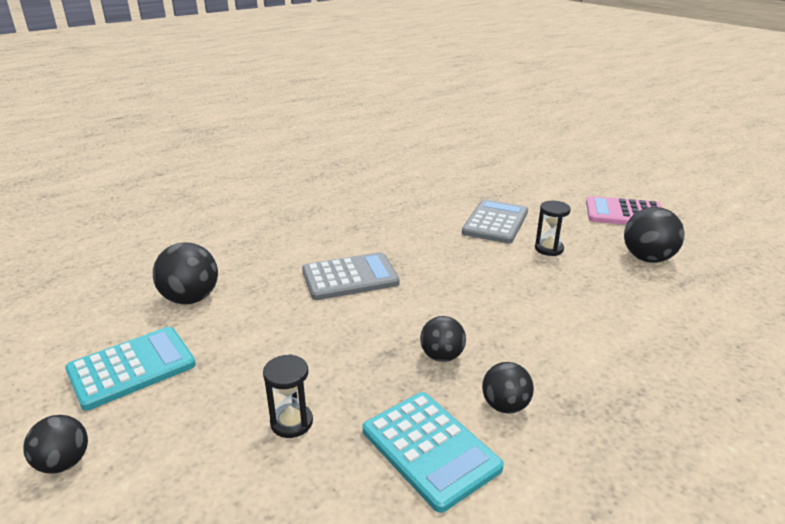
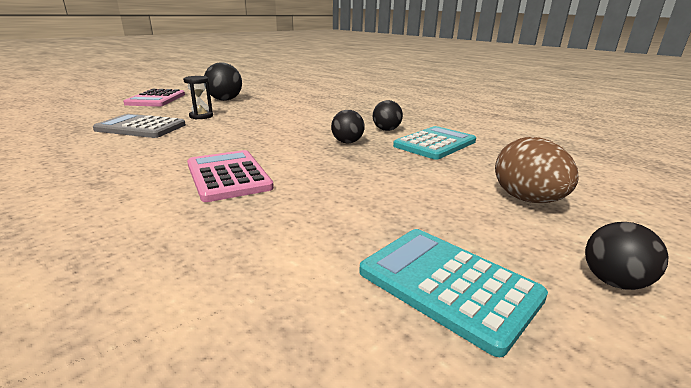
camera: 100 degrees left, 5 degrees down
(191, 298) = (269, 277): black ball -> none
(212, 476) = (527, 200): none -> brown egg
(291, 422) = (449, 180): black hourglass -> none
(350, 277) = (228, 176): grey calculator -> pink calculator

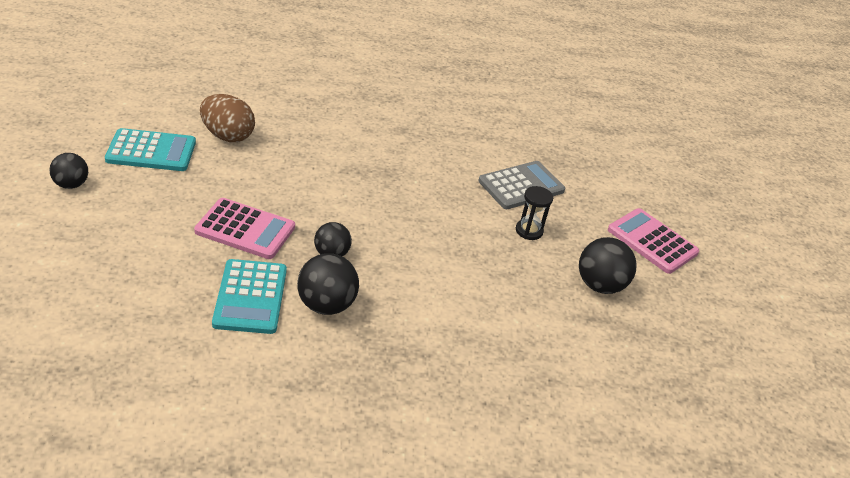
camera: 130 degrees right, 15 degrees up
(228, 176) = (347, 167): pink calculator -> pink calculator (245, 229)
(386, 130) = (326, 305): black ball -> black ball, size x1.54
(527, 200) = (128, 236): brown egg -> brown egg (227, 136)

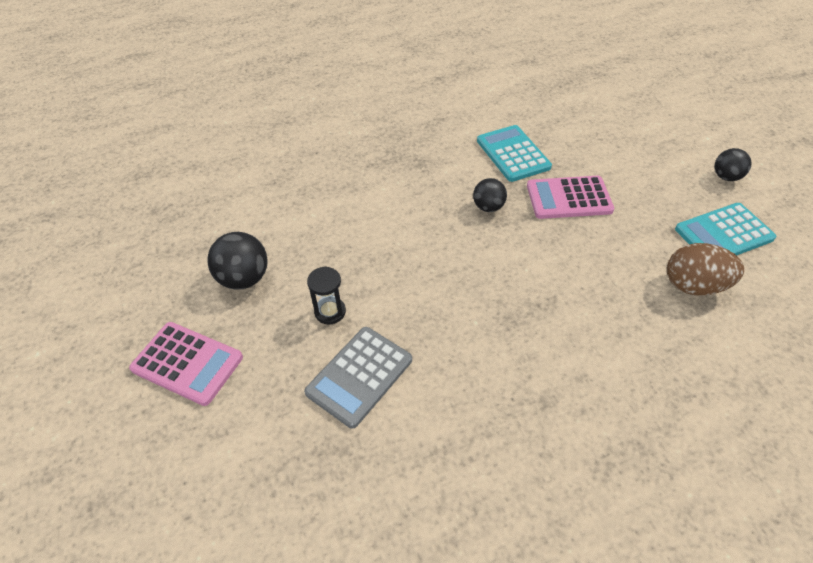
camera: 165 degrees right, 10 degrees up
(326, 305) = (459, 169): black ball -> none

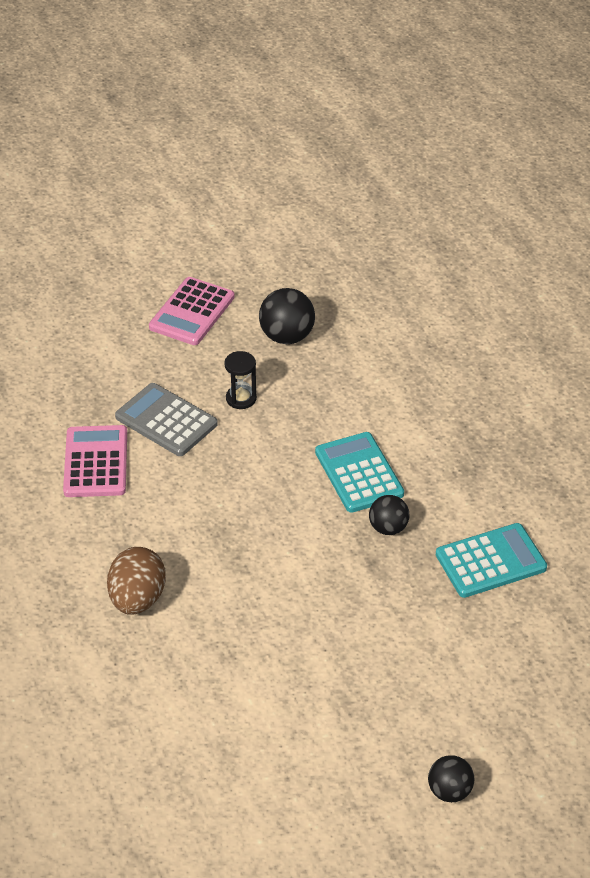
camera: 90 degrees right, 5 degrees down
(569, 198) = (404, 607): pink calculator -> pink calculator (95, 462)
(694, 286) = (254, 700): brown egg -> brown egg (137, 599)
(724, 234) = (337, 754): turquoise calculator -> turquoise calculator (359, 473)

